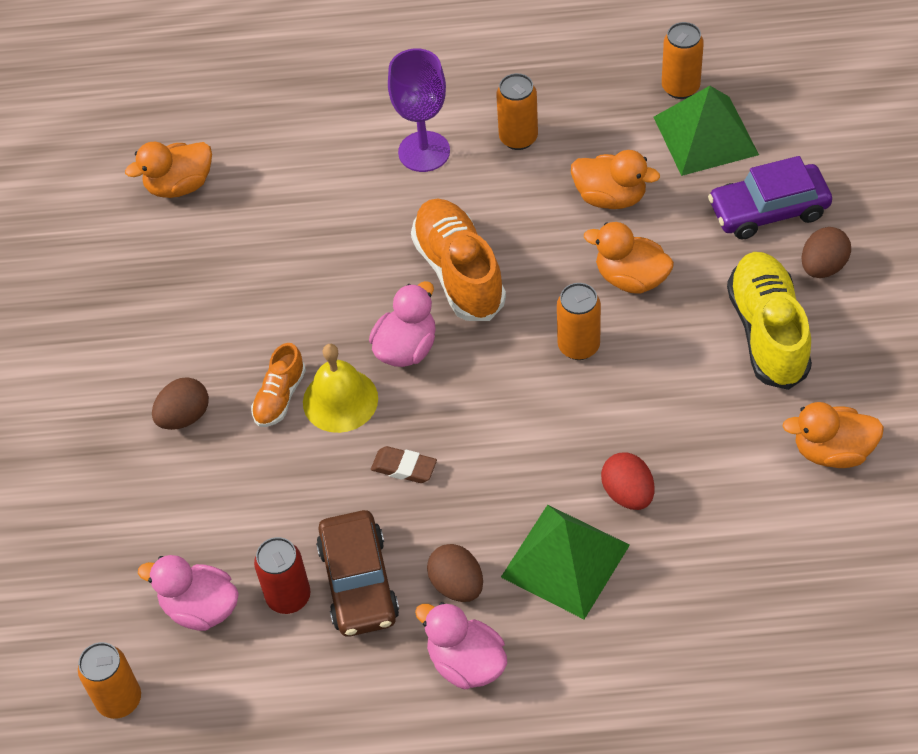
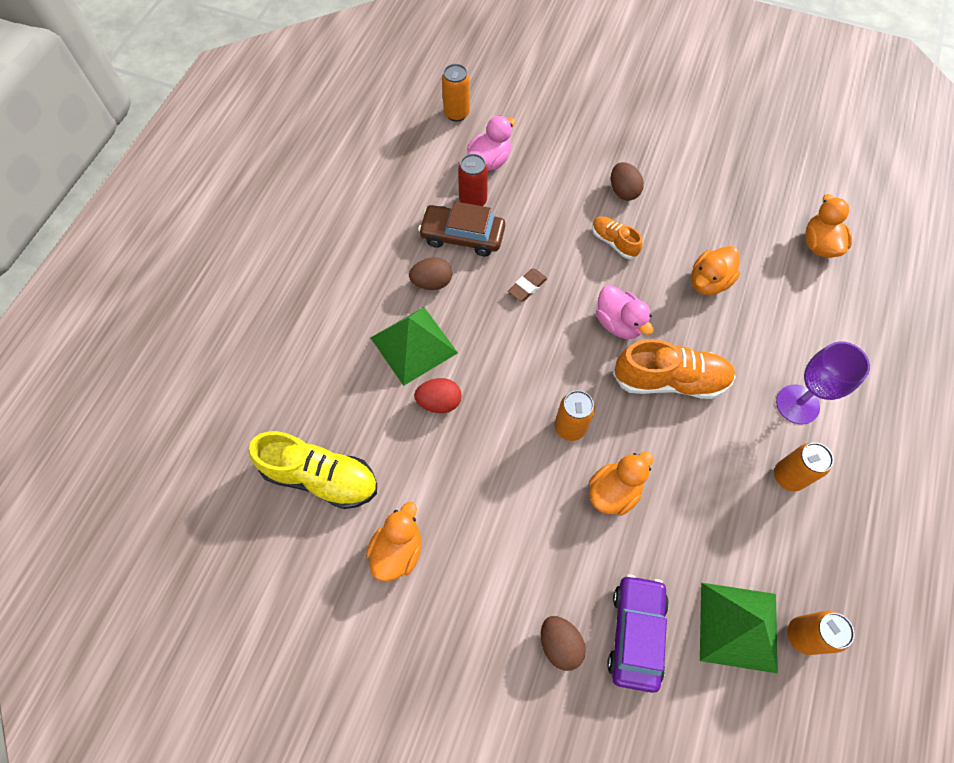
camera: 110 degrees right, 10 degrees up
(340, 400) = (595, 272): yellow bell -> none
(466, 663) = (381, 267): pink duck -> none
(610, 197) = (699, 516): orange duck -> orange duck (708, 282)
(767, 332) = (519, 564): yellow shoe -> yellow shoe (321, 477)

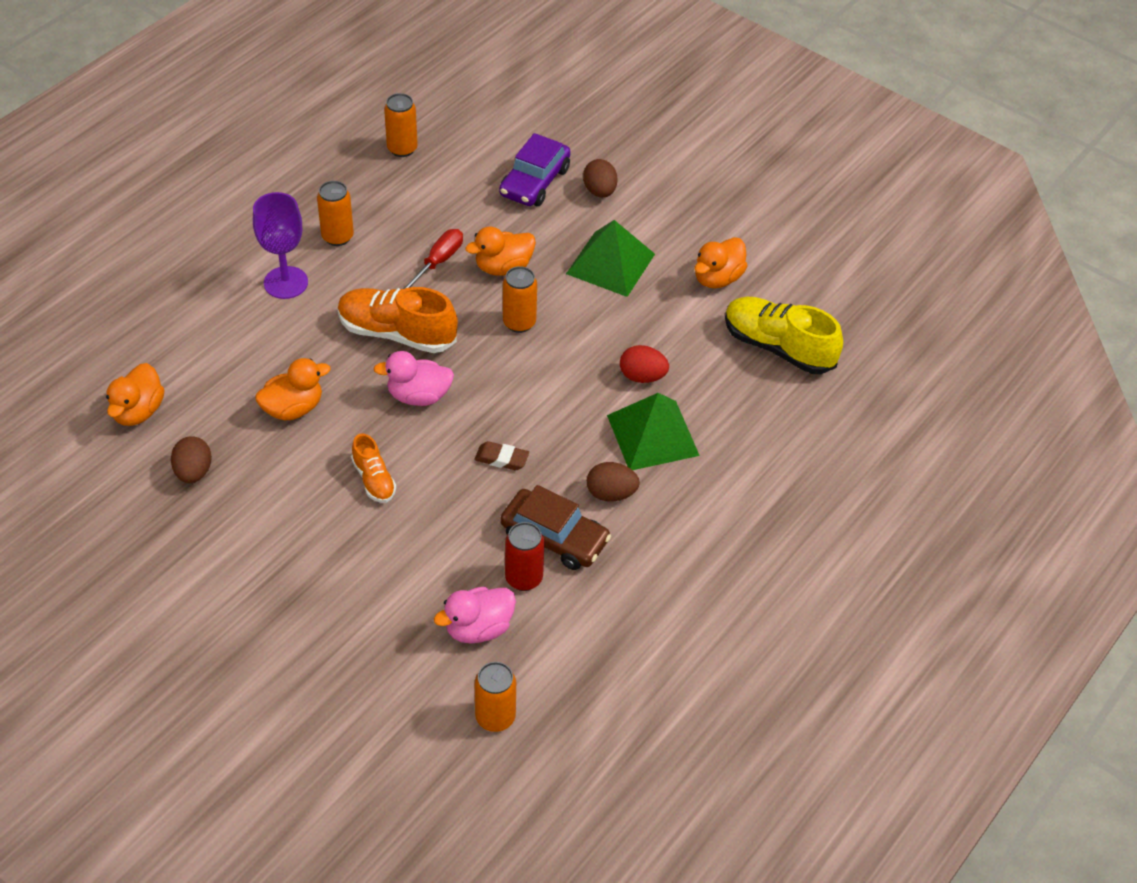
camera: 165 degrees left, 15 degrees down
(527, 287) = (501, 459): brown eraser -> brown eraser turned 45 degrees clockwise
(619, 323) = (418, 396): pink duck -> pink duck turned 75 degrees counterclockwise
(623, 191) = (325, 537): brown egg -> brown egg (193, 472)
(678, 476) = (438, 262): none -> red screwdriver
(738, 626) = (450, 165): green pyramid -> green pyramid (610, 264)

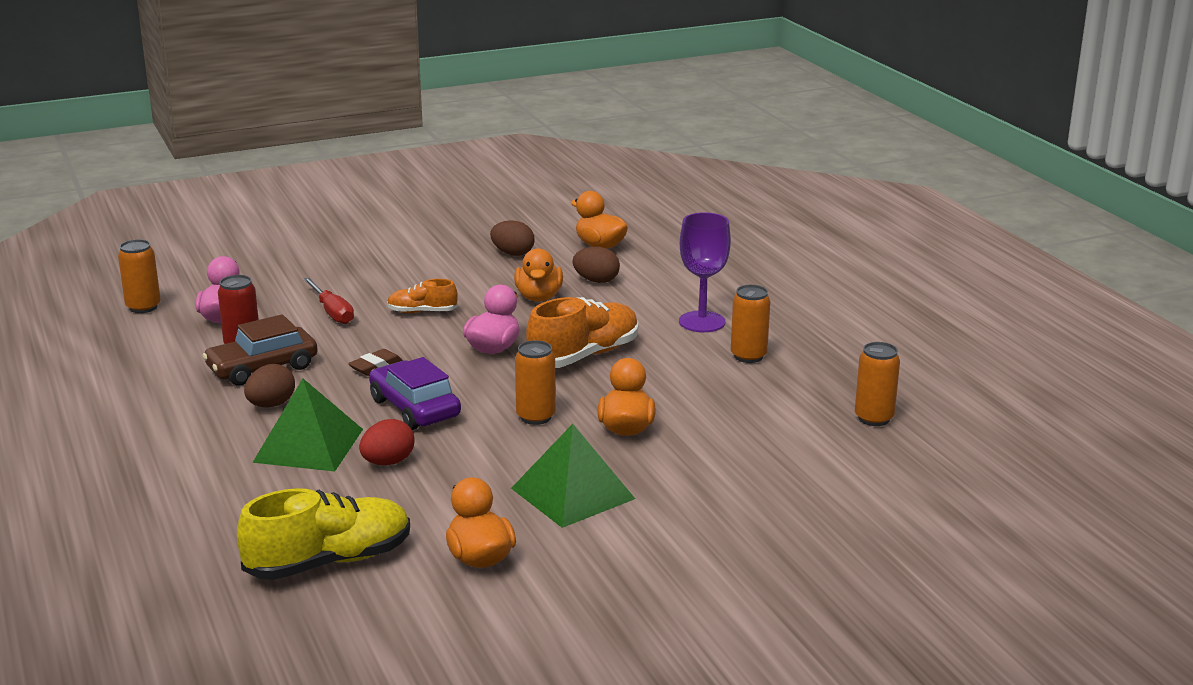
camera: 120 degrees right, 25 degrees down
(438, 262) = (665, 396): red screwdriver -> red screwdriver (332, 312)
(535, 182) = (756, 484): purple car -> purple car (414, 408)
(599, 191) = (705, 523): brown egg -> brown egg (596, 281)

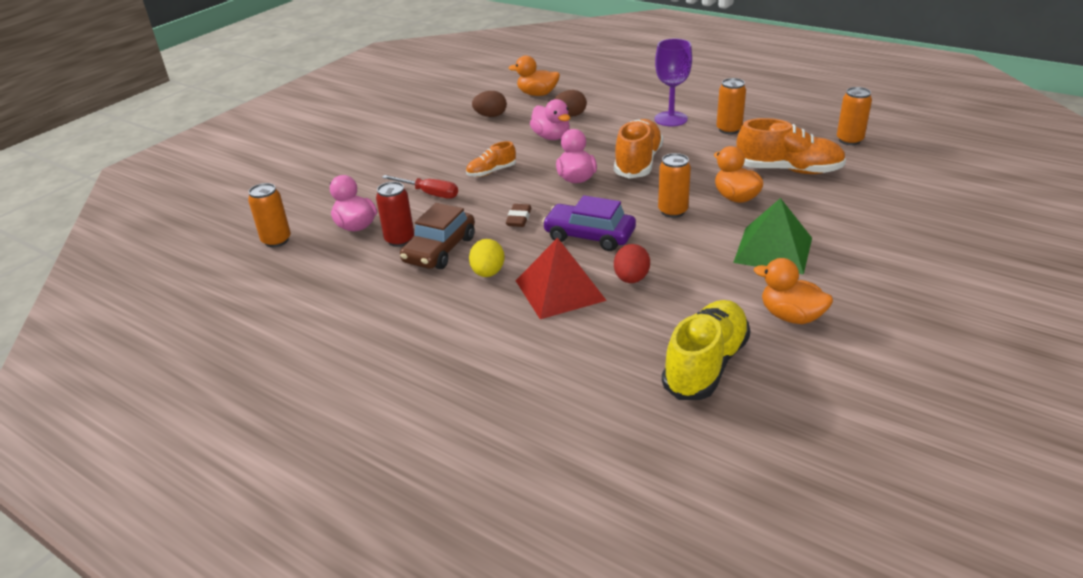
camera: 30 degrees left, 10 degrees up
(271, 405) = (488, 273): brown egg -> yellow egg
(309, 445) = (560, 290): green pyramid -> red pyramid
(539, 297) = (551, 137): orange duck -> pink duck
(737, 423) = (788, 170): none -> orange shoe

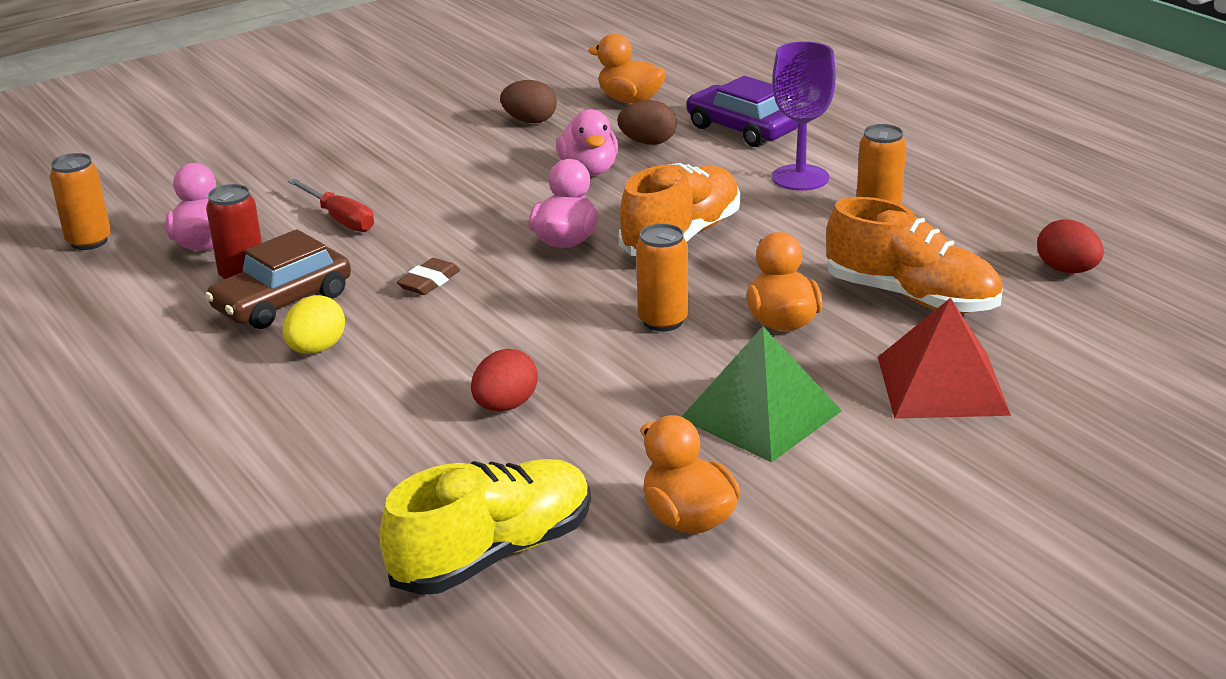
camera: 20 degrees right, 5 degrees down
(491, 172) = (454, 205): orange shoe -> none
(560, 290) = (391, 397): red pyramid -> red pyramid (942, 385)
(589, 236) = (505, 330): purple car -> purple car (742, 129)
(849, 140) = (1067, 270): orange can -> red egg

